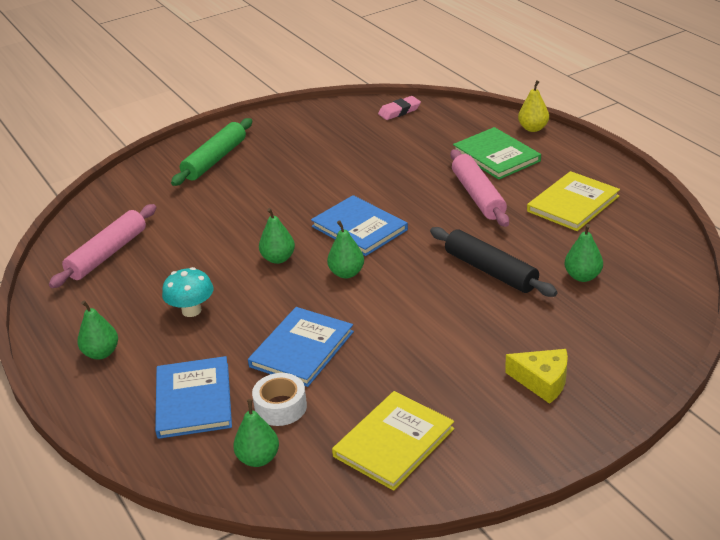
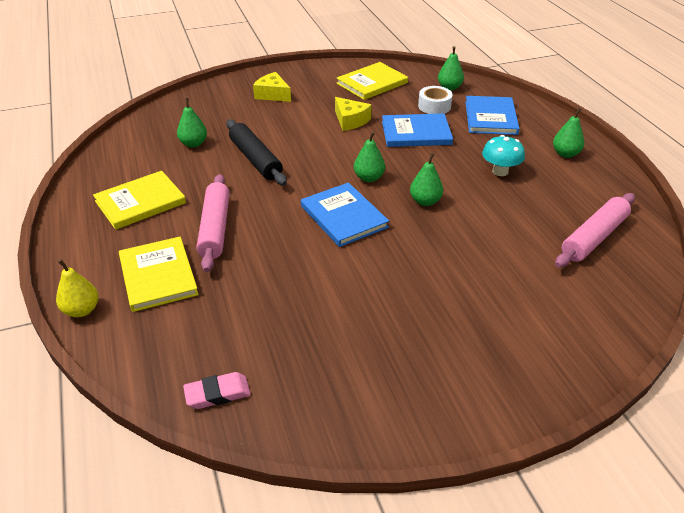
camera: 170 degrees left, 5 degrees up
(215, 160) = (495, 353): green rolling pin -> none
(301, 349) = (416, 133): blue book -> blue book turned 45 degrees clockwise
(399, 353) = (350, 120): none -> yellow cheese
(496, 156) = (158, 276): green book -> yellow book

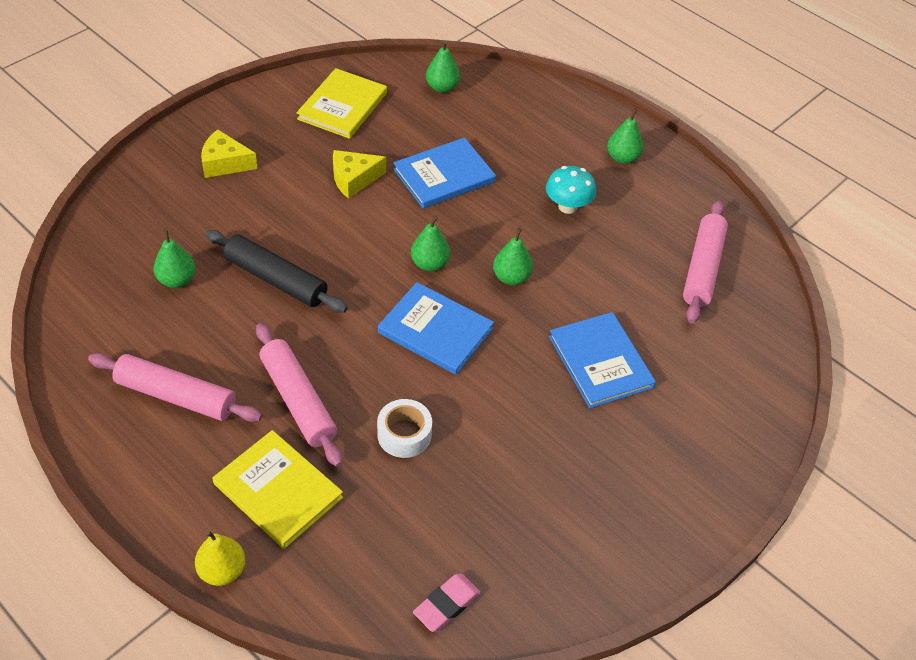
camera: 30 degrees left, 10 degrees up
(140, 202) = (176, 395): yellow book -> pink rolling pin
(350, 120) = (354, 179): yellow cheese -> yellow cheese turned 135 degrees clockwise
(434, 106) = (441, 125): white tape -> white tape (404, 434)
(491, 118) = (516, 125): blue book -> blue book (600, 362)

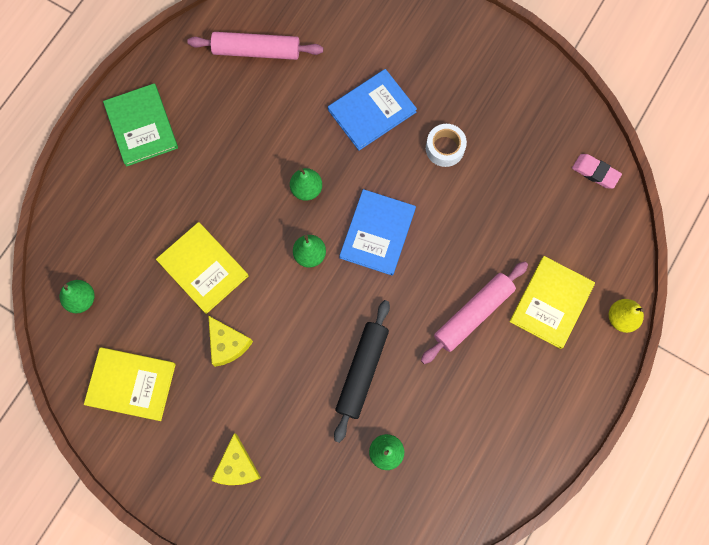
camera: 100 degrees left, 25 degrees up
(176, 395) = (497, 405): pink rolling pin -> none
(404, 434) = (478, 231): white tape -> white tape (445, 148)
(444, 176) = (203, 268): blue book -> yellow book
(567, 206) = (214, 160): turquoise mushroom -> none
(622, 158) = (141, 126): green pear -> green book

